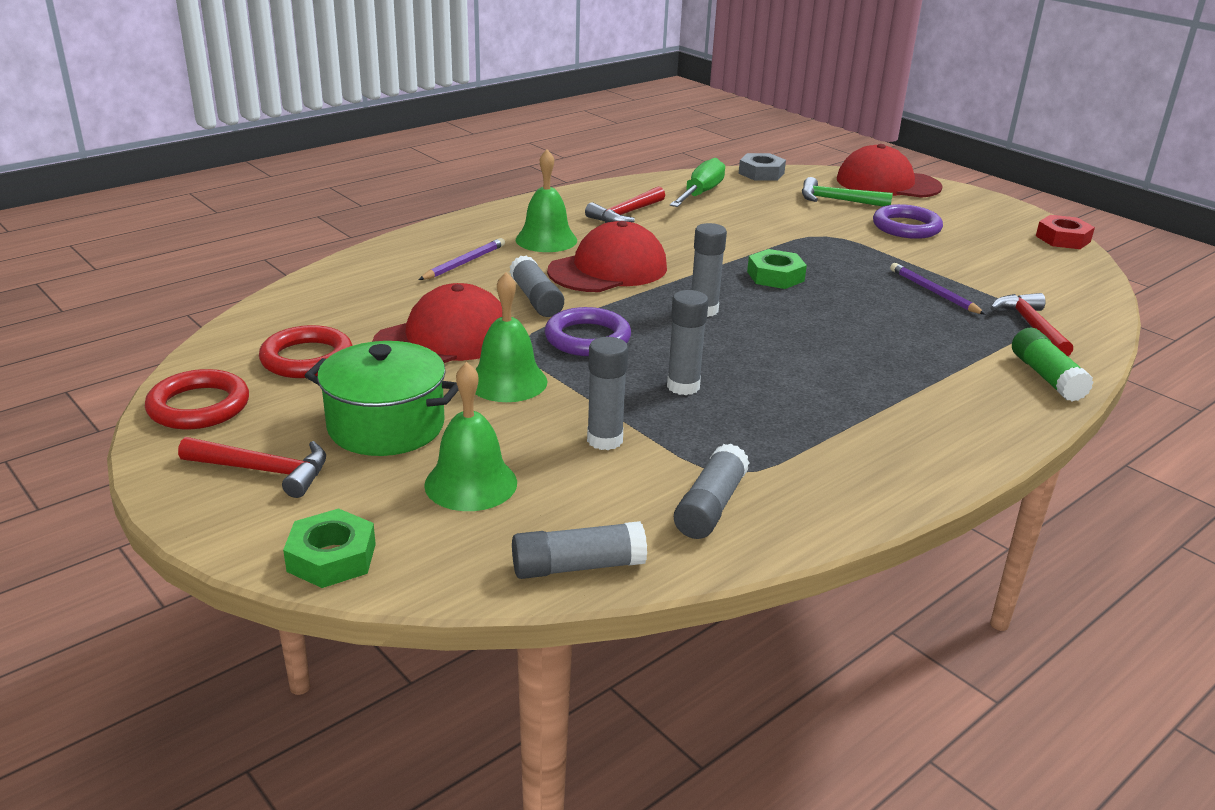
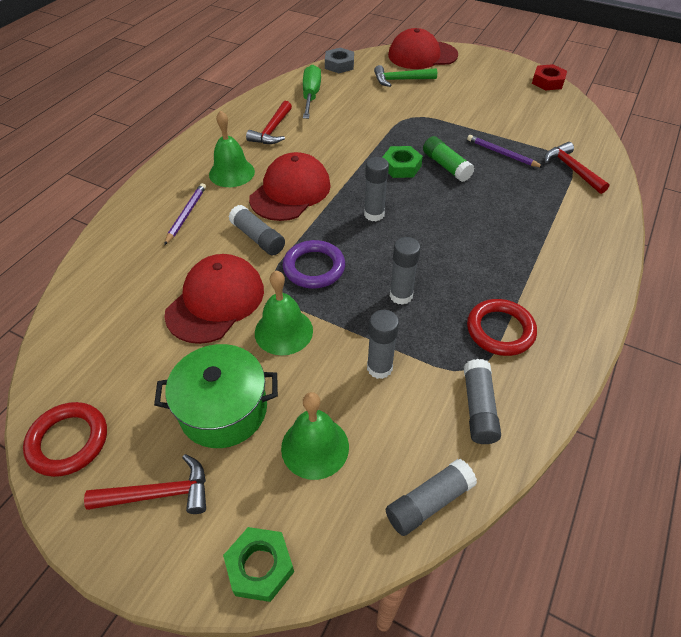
camera: 20 degrees left, 20 degrees up
(307, 358) = (124, 357): red ring -> red ring (500, 330)
(906, 227) = (455, 95): purple ring -> none
(1046, 377) = (602, 213): green glue stick -> green glue stick (446, 166)

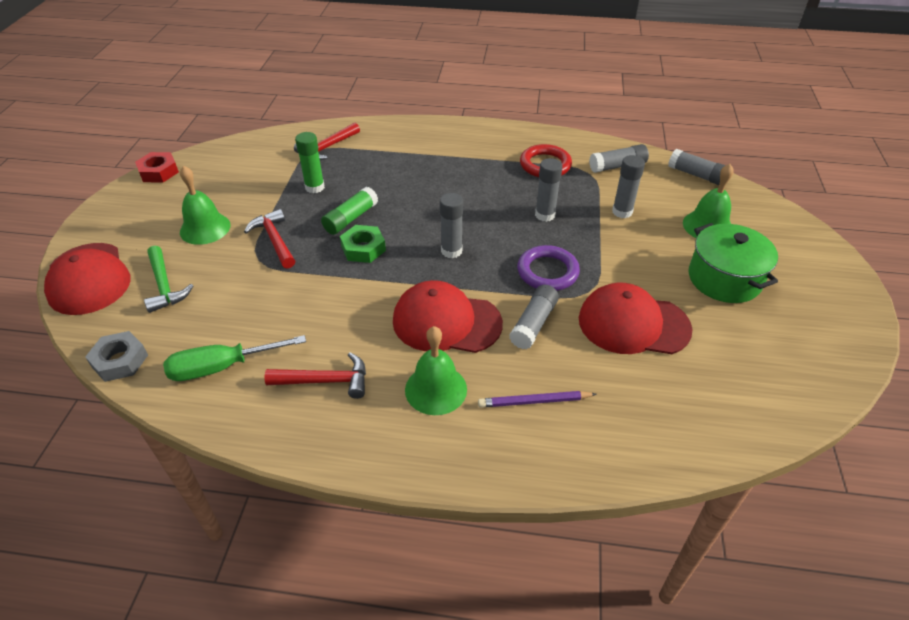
camera: 110 degrees left, 5 degrees down
(68, 441) = (831, 357): red ring -> none
(159, 494) = (809, 287): red hammer -> red hammer (275, 240)
(260, 566) = (796, 228): green nut -> none
(283, 331) = (630, 269): green bell -> green bell (205, 228)
(502, 153) = (315, 187): purple pencil -> green glue stick

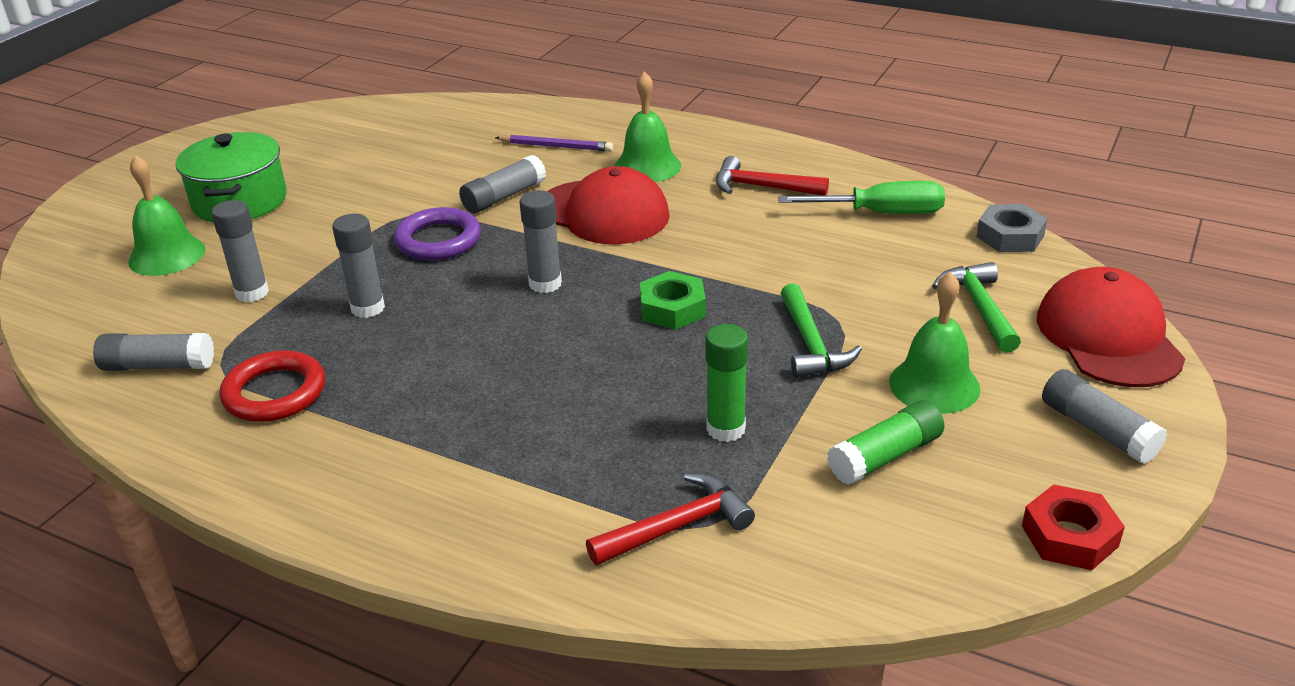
camera: 160 degrees left, 10 degrees down
(275, 240) = (810, 344): red hammer -> green hammer
(350, 218) = (676, 357): green glue stick -> green glue stick (885, 456)
(633, 324) = (396, 181): red cap -> none
(697, 175) = (62, 326): grey glue stick -> grey glue stick (1097, 430)

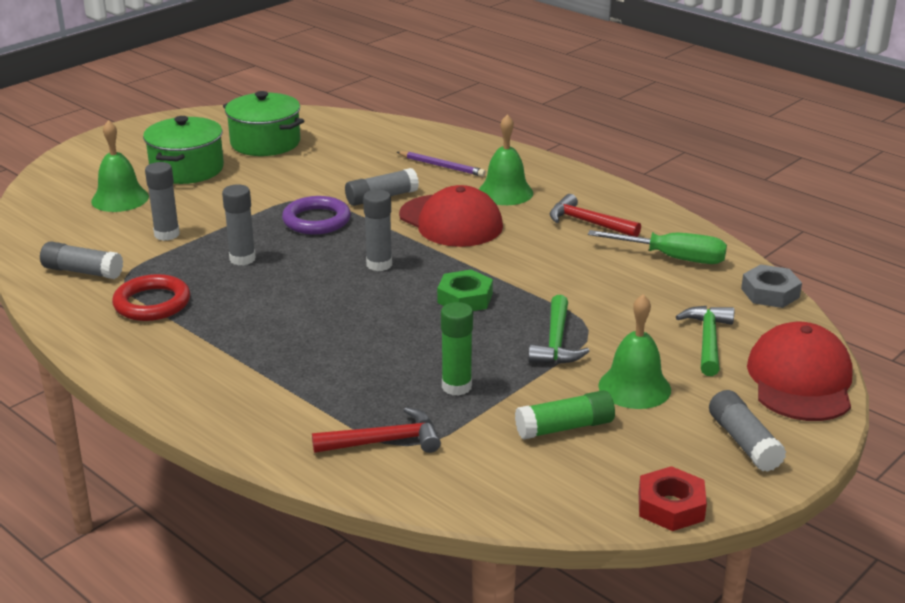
camera: 15 degrees right, 5 degrees down
(325, 151) = (265, 143): none -> green pot

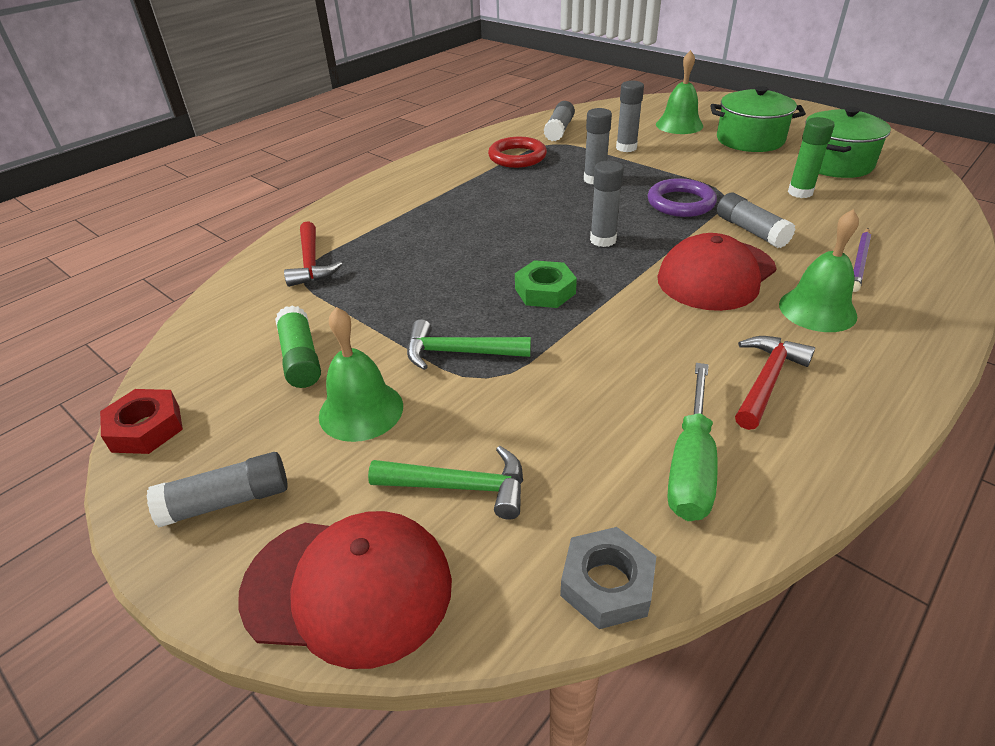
camera: 90 degrees right, 10 degrees up
(456, 386) = (383, 293): green glue stick -> green glue stick (800, 192)

